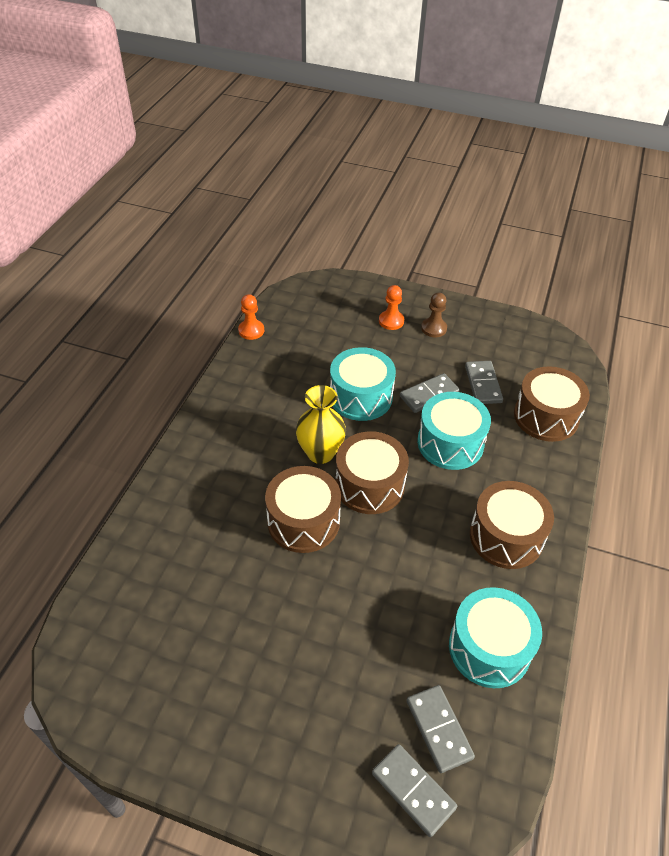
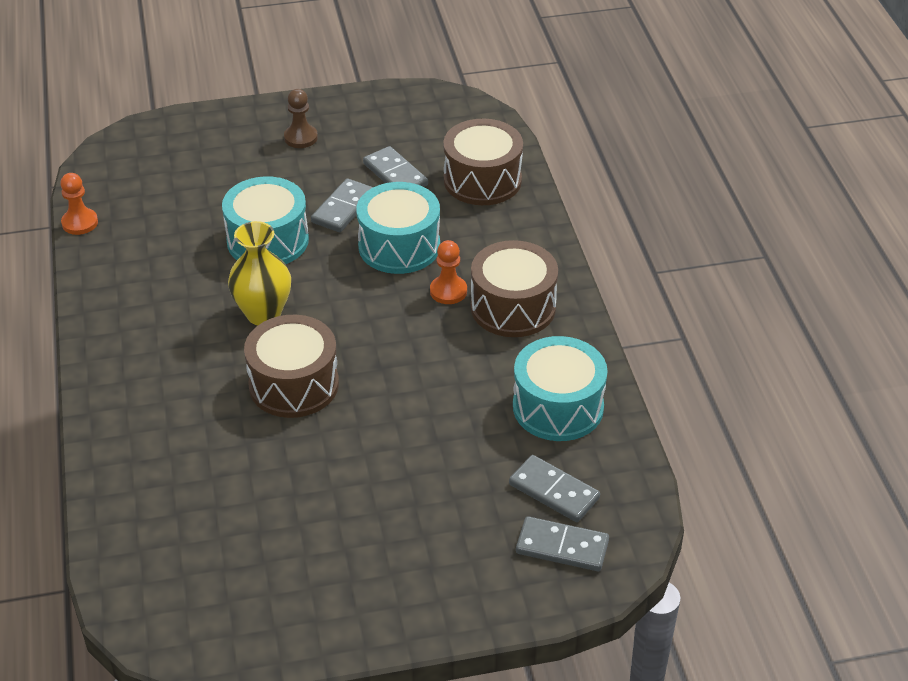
camera: 30 degrees left, 5 degrees down
(369, 485) = (340, 321): brown drum -> none
(391, 321) = (245, 148): orange pawn -> orange pawn (448, 291)

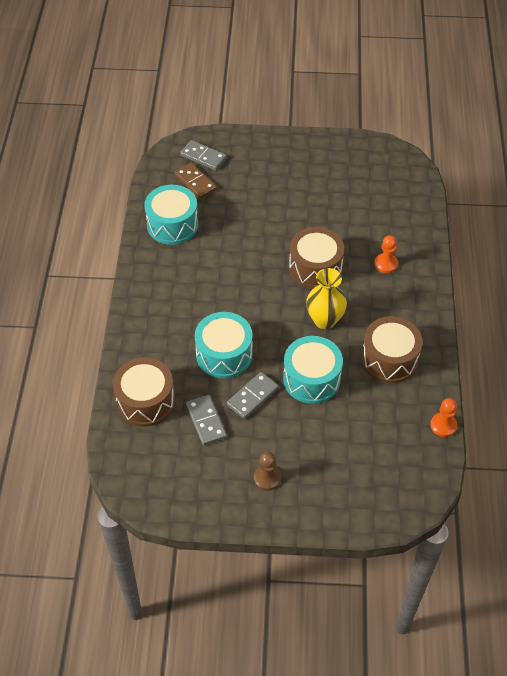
camera: 165 degrees left, 10 degrees up
(448, 291) = (204, 312): orange pawn -> orange pawn (386, 264)
(513, 307) = (169, 292): brown drum -> brown drum (389, 359)
(554, 491) = (195, 182): grey domino -> brown domino

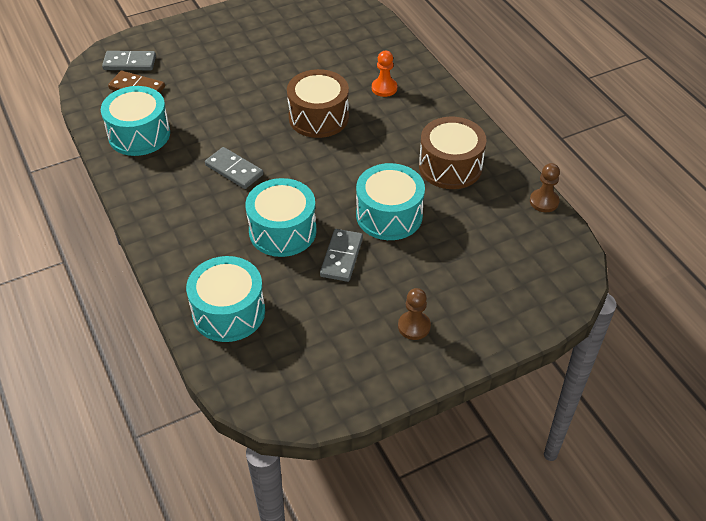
camera: 30 degrees left, 5 degrees down
(145, 401) = (228, 312): brown drum -> turquoise drum
(206, 421) = (310, 302): grey domino -> grey domino (234, 170)
(324, 320) = (362, 158): yellow vase -> none
(443, 425) = (544, 201): orange pawn -> brown pawn

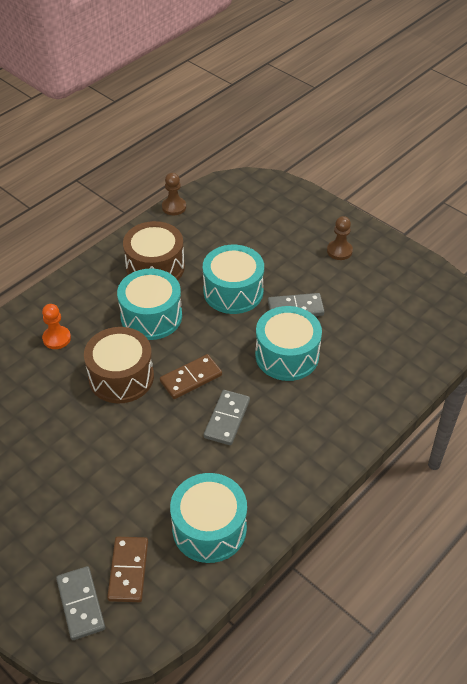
camera: 110 degrees left, 0 degrees up
(228, 312) = (392, 361): turquoise drum -> turquoise drum (151, 316)
(292, 158) = (191, 378): none -> brown domino

